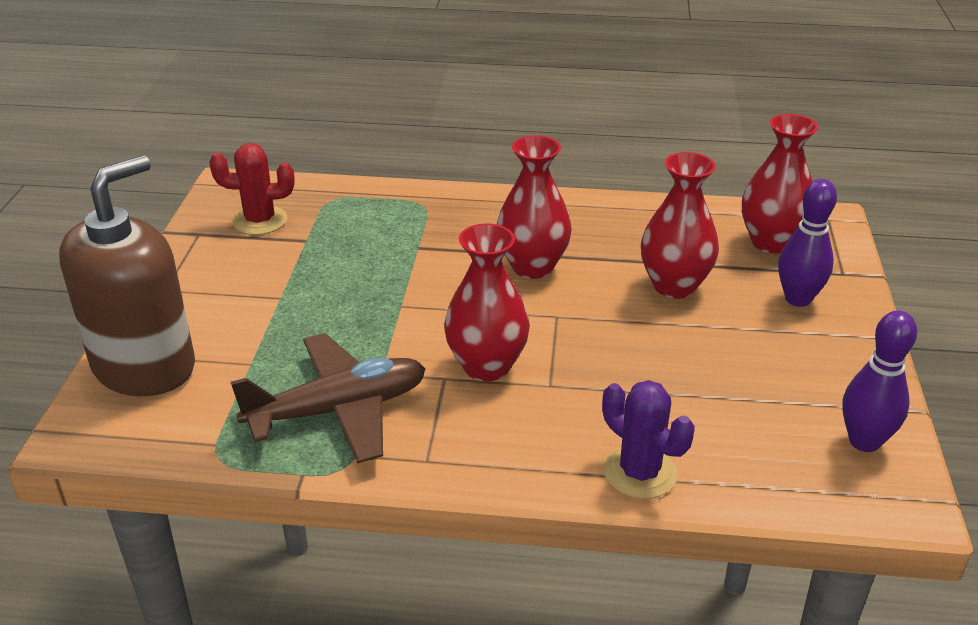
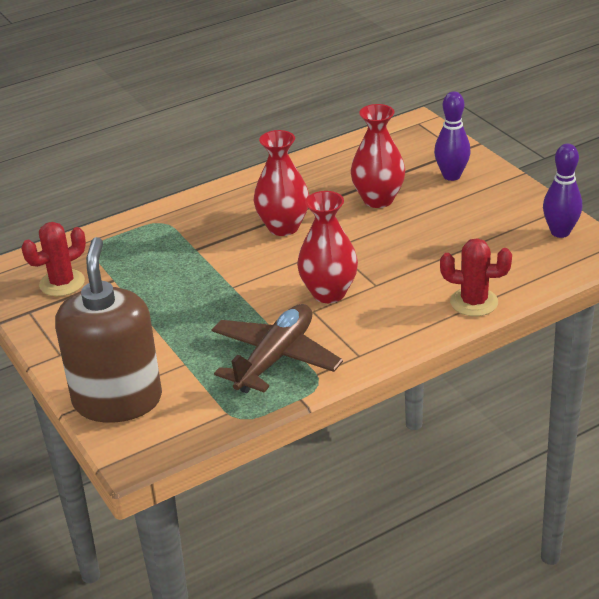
camera: 35 degrees left, 0 degrees up
(639, 473) = (474, 302): purple cactus -> red cactus
(771, 242) = (402, 150): red vase -> none

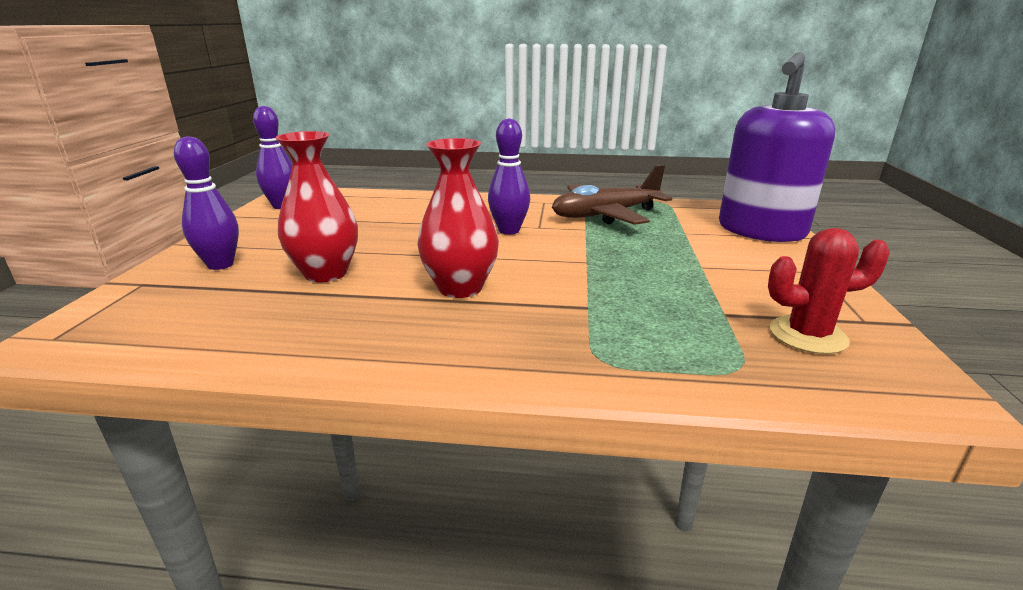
camera: 145 degrees left, 10 degrees down
(117, 400) = (761, 231): brown soap dispenser -> purple soap dispenser
(329, 293) = (509, 231): red vase -> purple bowling pin
(474, 302) = (424, 198): red cactus -> none

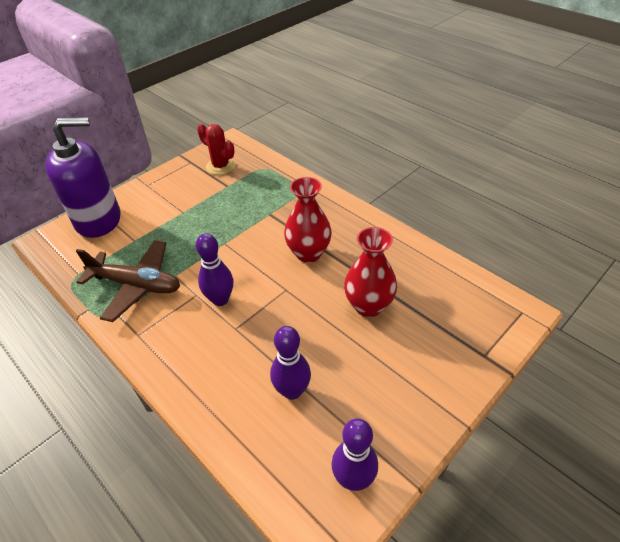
camera: 140 degrees left, 20 degrees up
(220, 265) = (432, 356): purple bowling pin -> purple bowling pin (292, 391)

